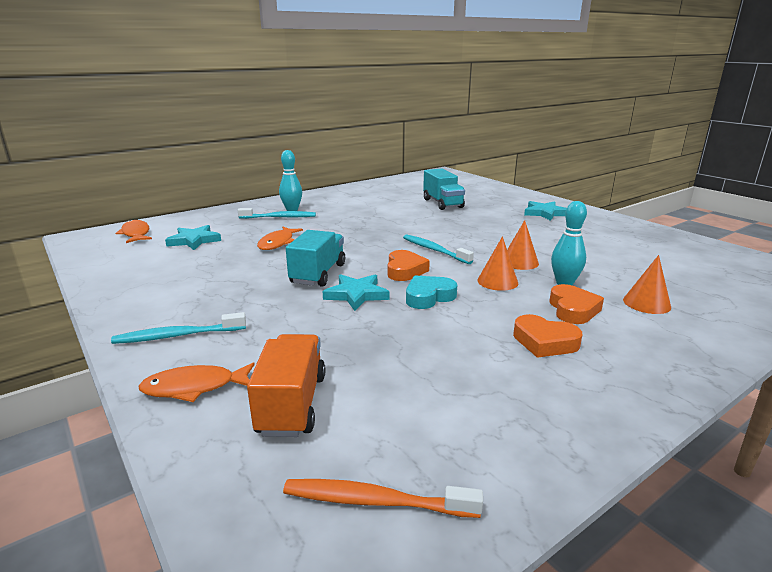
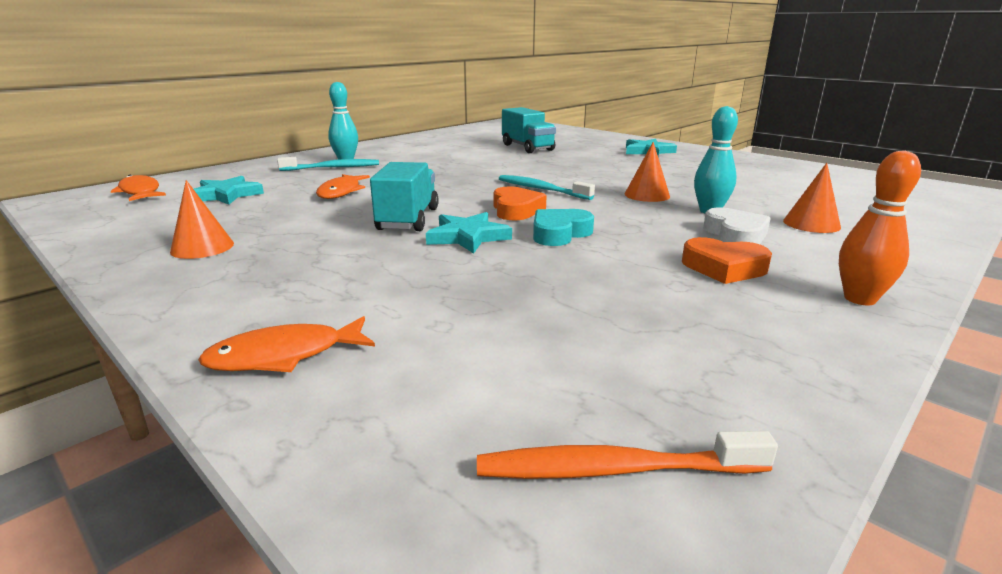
camera: 10 degrees left, 0 degrees up
(178, 336) = (238, 297): turquoise toothbrush -> none
(292, 404) = (437, 362): orange truck -> none
(497, 281) = (633, 214): orange cone -> orange cone (202, 247)
(573, 309) = (735, 235): orange heart -> white heart
(641, 382) = (859, 299): none -> orange bowling pin

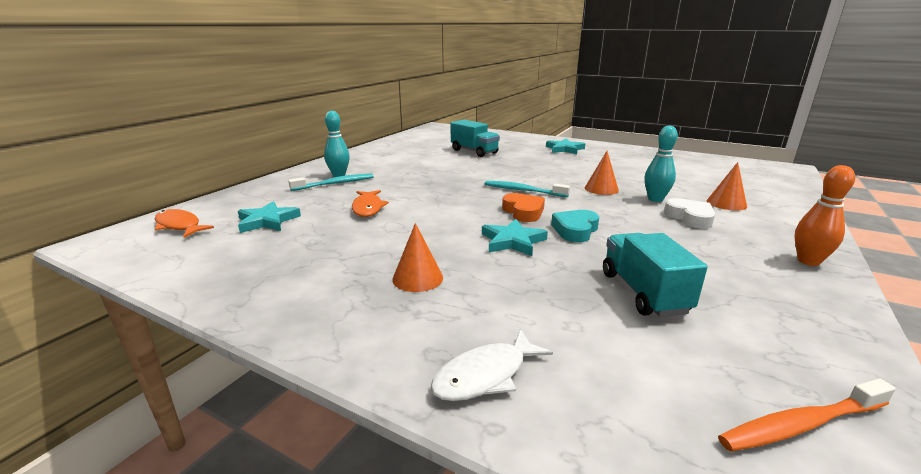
camera: 15 degrees left, 0 degrees up
(202, 247) = (303, 279): orange cone -> orange cone (417, 278)
(284, 356) = (485, 375): orange fish -> white fish
(408, 219) = (450, 230): turquoise truck -> turquoise truck (643, 292)
(724, 268) = (709, 247): orange heart -> none

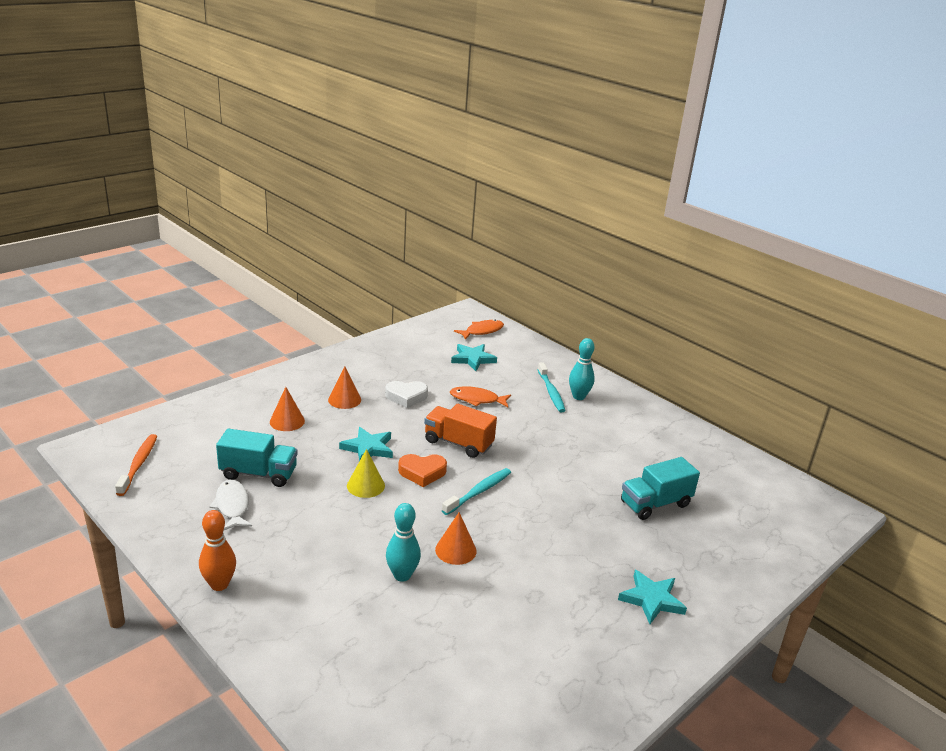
camera: 105 degrees right, 5 degrees up
(459, 205) = (458, 443): none -> orange truck
(485, 375) = (244, 399): white fish -> white fish (232, 506)
(575, 230) = (365, 485): turquoise heart -> yellow cone
(690, 218) = (342, 570): white heart -> white heart (406, 397)
(726, 203) = (356, 628): orange cone -> orange cone (287, 421)

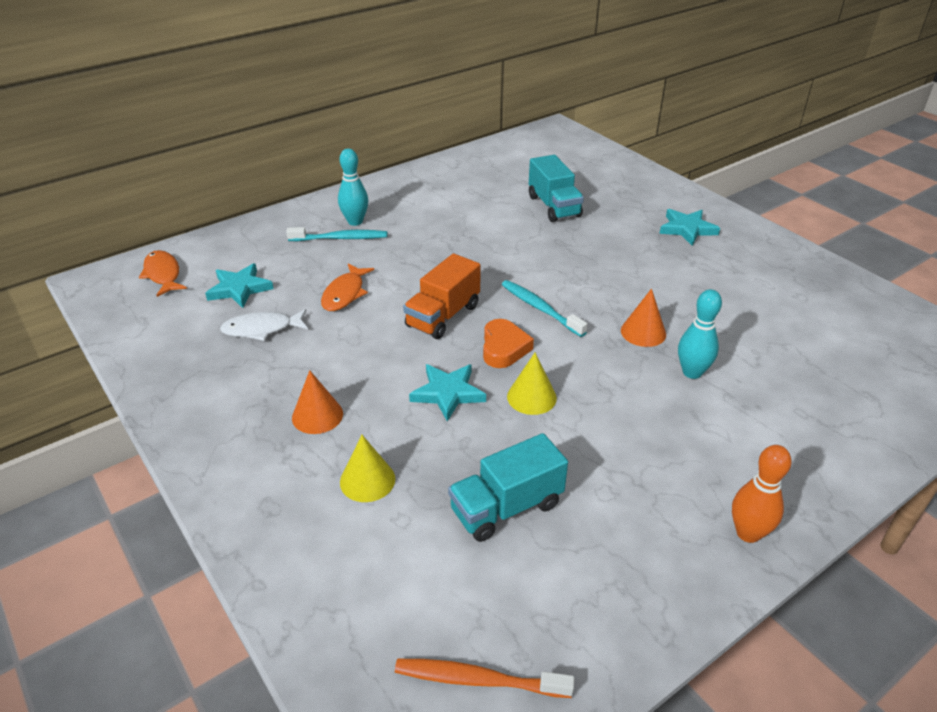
camera: 80 degrees left, 10 degrees up
(232, 506) = (584, 533): white fish -> white fish (262, 329)
(258, 474) = (506, 507): turquoise truck -> turquoise truck turned 135 degrees counterclockwise
(287, 421) = (367, 480): orange cone -> yellow cone
(406, 397) = (324, 353): white heart -> none

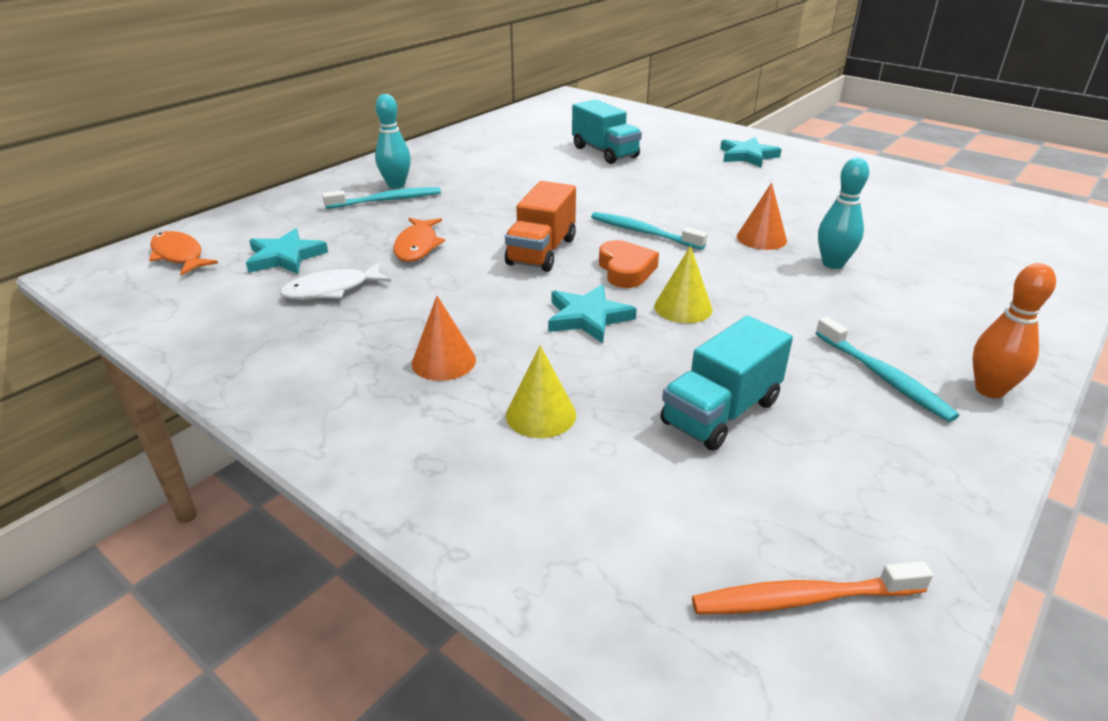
camera: 15 degrees left, 5 degrees down
(662, 501) = (883, 377): none -> turquoise toothbrush

